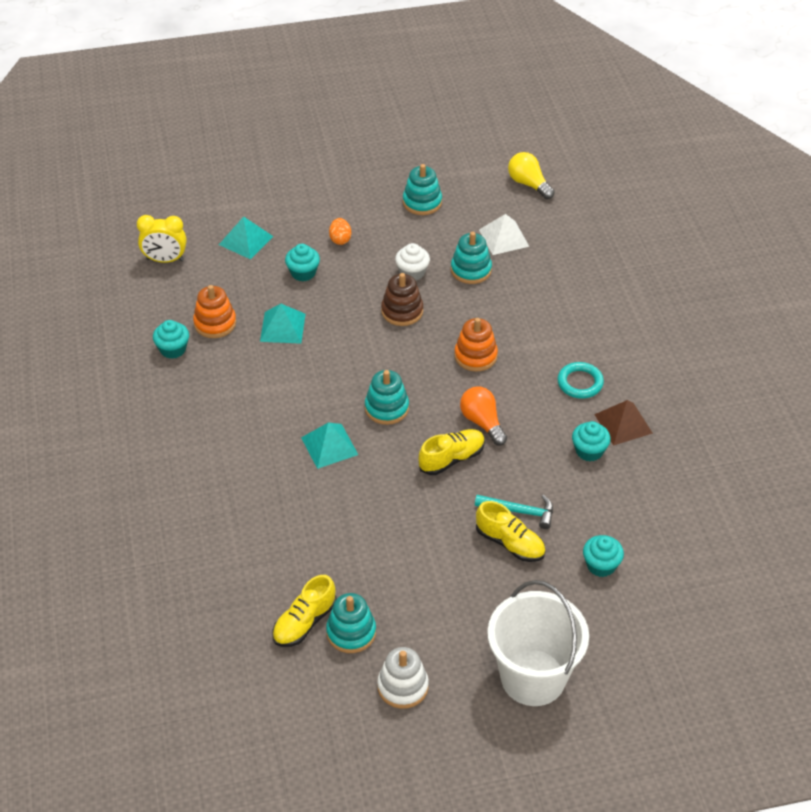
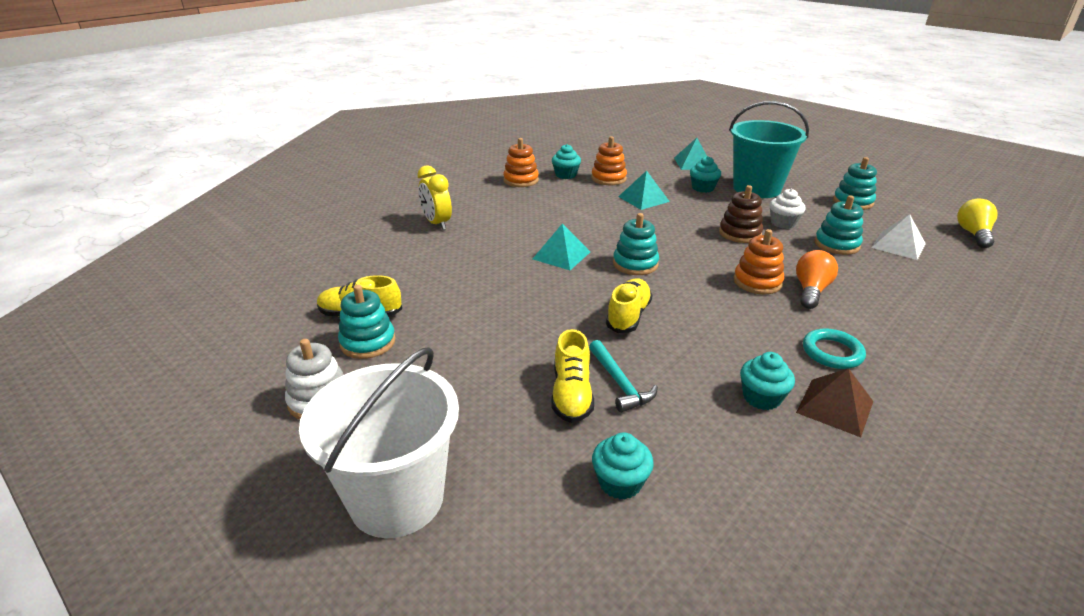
camera: 55 degrees right, 15 degrees down
(149, 390) = (521, 180): none -> orange stacking toy
(165, 260) = (632, 149): yellow clock -> yellow clock (437, 223)
(340, 239) = (756, 188): orange egg -> turquoise bucket
(452, 459) = (628, 316): yellow shoe -> yellow shoe turned 90 degrees counterclockwise
(482, 422) = (693, 315): orange light bulb -> orange light bulb (811, 290)

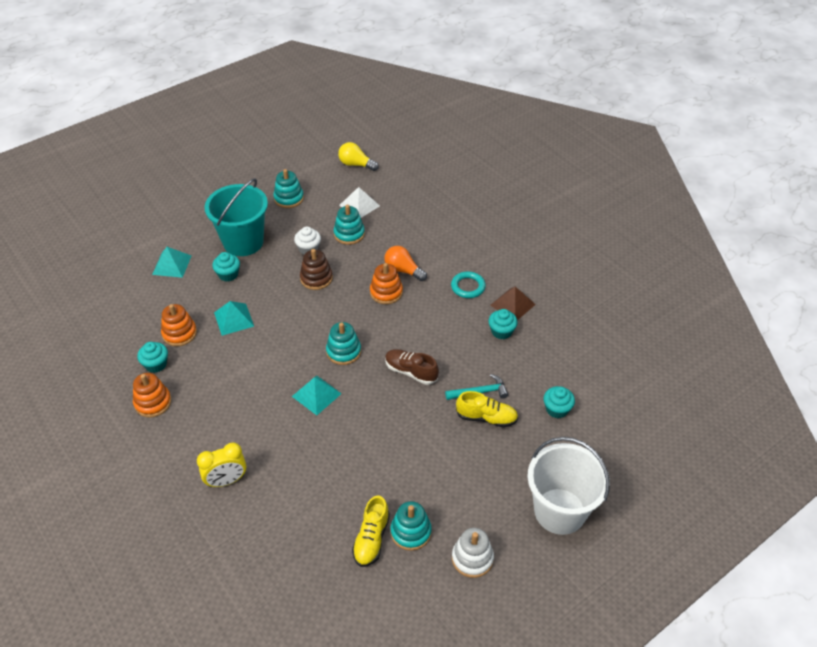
camera: 80 degrees left, 15 degrees up
(628, 316) = (411, 372): yellow shoe -> brown shoe

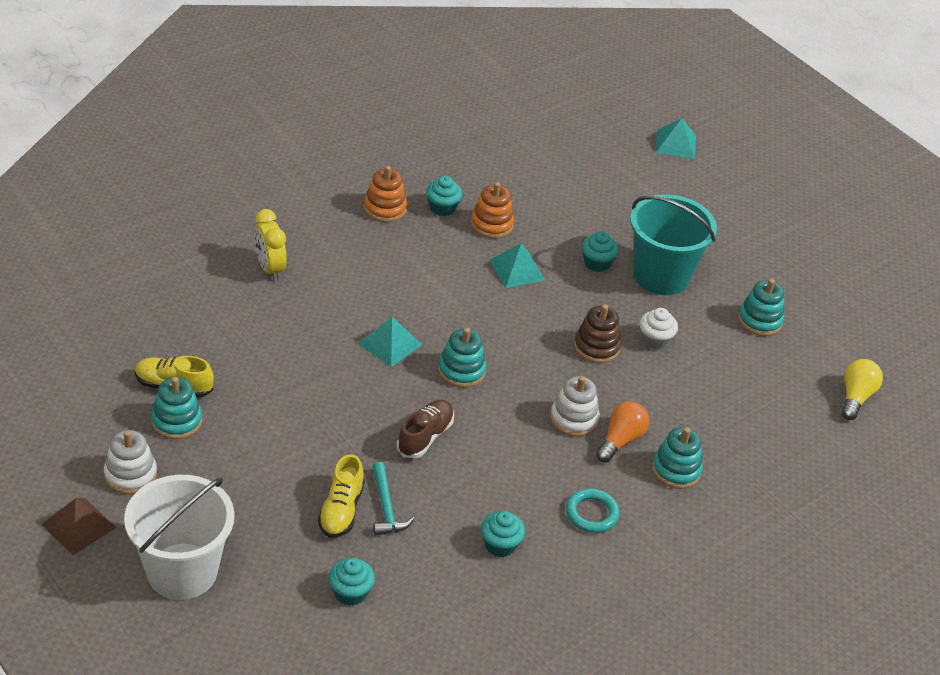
camera: 85 degrees right, 5 degrees down
(172, 265) = (610, 213): turquoise pyramid -> turquoise pyramid (675, 144)
(349, 234) = (691, 384): turquoise stacking toy -> turquoise stacking toy (676, 470)
(359, 205) = (758, 397): white pyramid -> none
(386, 292) = (574, 419): orange stacking toy -> white stacking toy
(513, 304) = (557, 565): brown pyramid -> brown pyramid (78, 526)

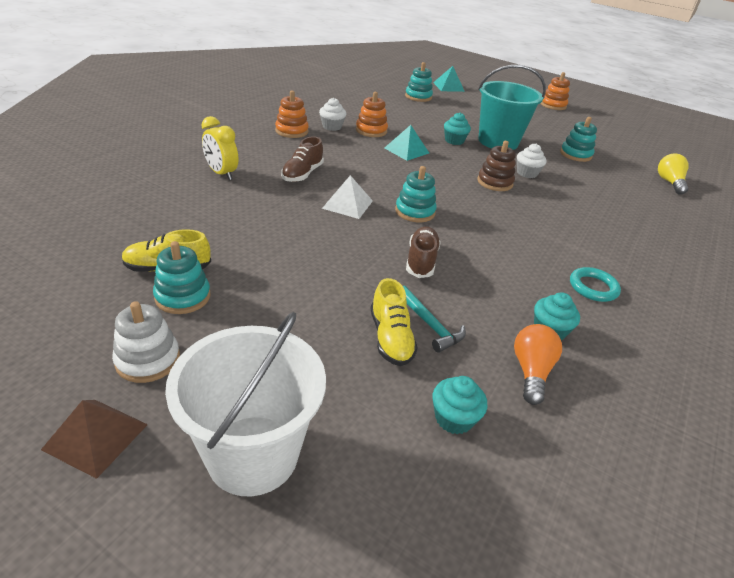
camera: 20 degrees left, 5 degrees down
(361, 287) = (302, 174): none -> brown shoe
(389, 344) = (347, 204): turquoise pyramid -> white pyramid
(442, 208) = (332, 126): turquoise cupcake -> white cupcake
(574, 419) = (520, 226): white stacking toy -> none
(620, 440) = (563, 233): orange light bulb -> orange light bulb (531, 371)
(676, 470) = (617, 244): turquoise stacking toy -> turquoise stacking toy (418, 97)
(821, 212) = (553, 105): none -> orange stacking toy

